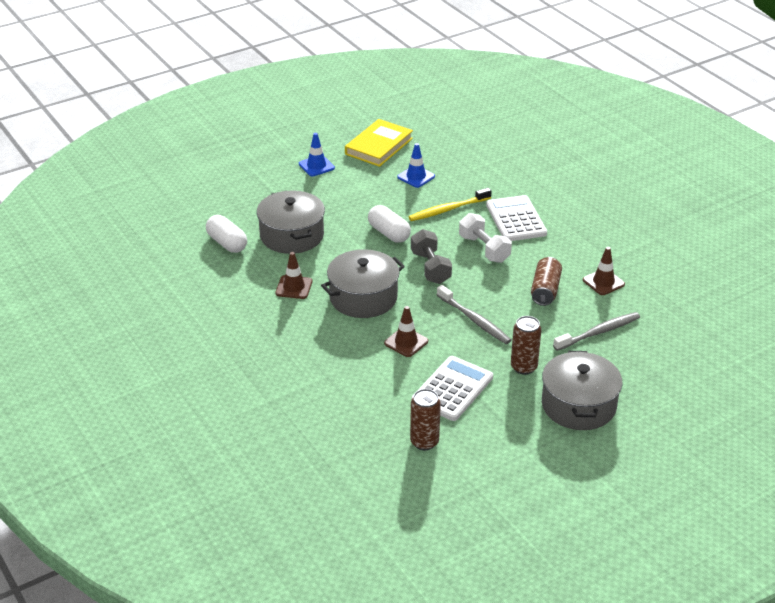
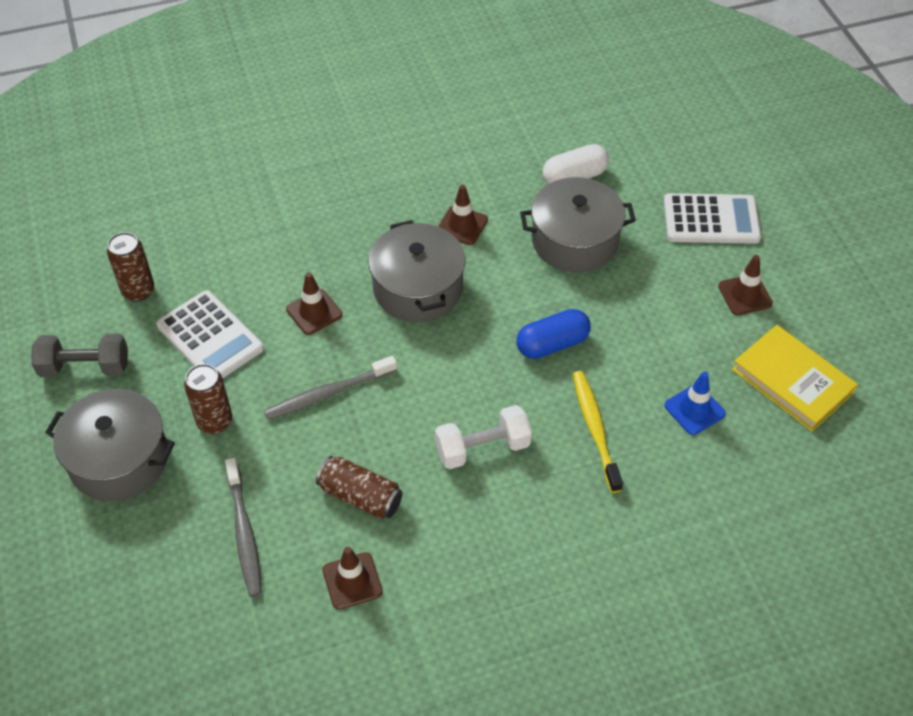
camera: 105 degrees right, 15 degrees up
(316, 166) = (745, 295): blue traffic cone -> brown traffic cone
(389, 233) = (552, 344): white capsule -> blue capsule
(430, 267) = (458, 373): grey dumbbell -> grey dumbbell (85, 367)
(516, 219) = (547, 512): white calculator -> white calculator (711, 220)

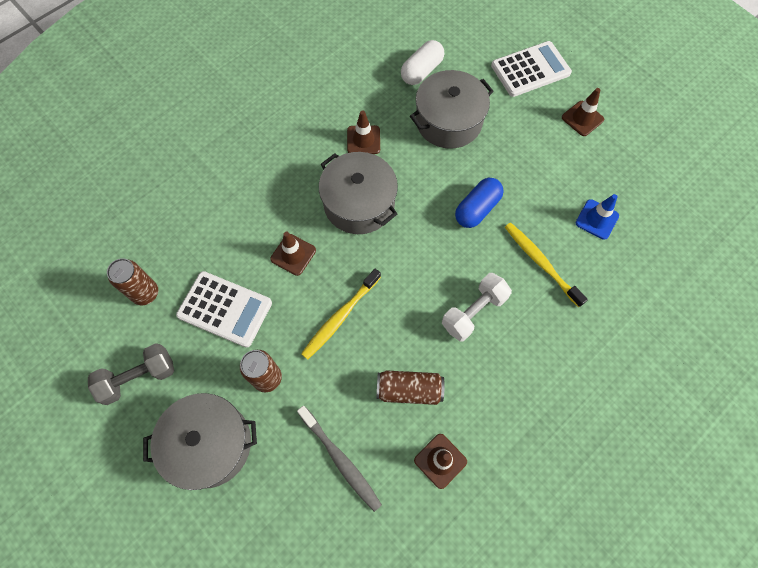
camera: 25 degrees left, 15 degrees up
(328, 393) = (340, 317): grey toothbrush -> yellow toothbrush
(792, 381) = (646, 171): yellow book -> none

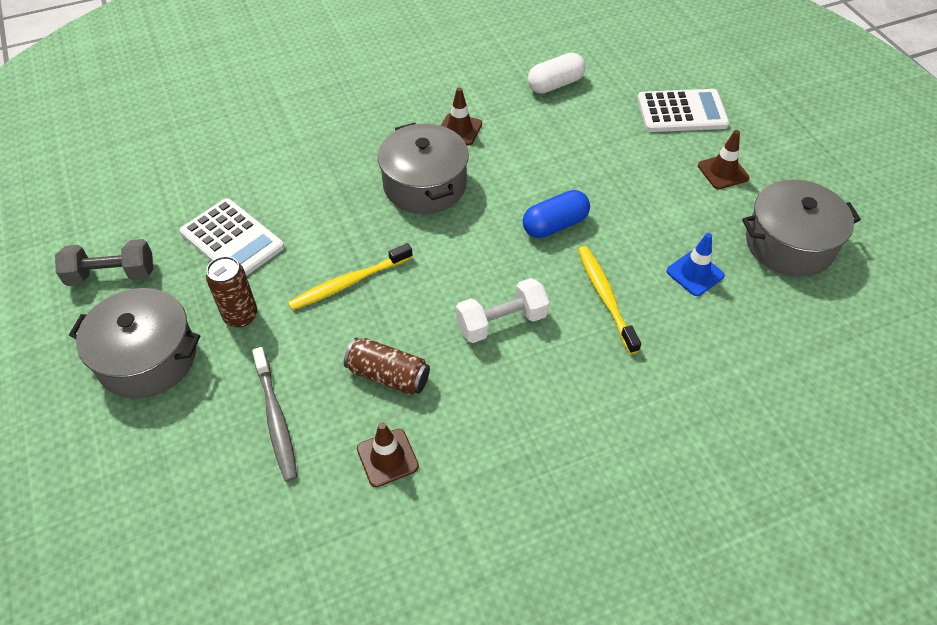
camera: 20 degrees right, 15 degrees down
(145, 293) = (161, 203): brown can -> none
(293, 254) = (329, 211): brown traffic cone -> none
(448, 121) = (563, 136): grey pot -> grey pot (789, 244)

